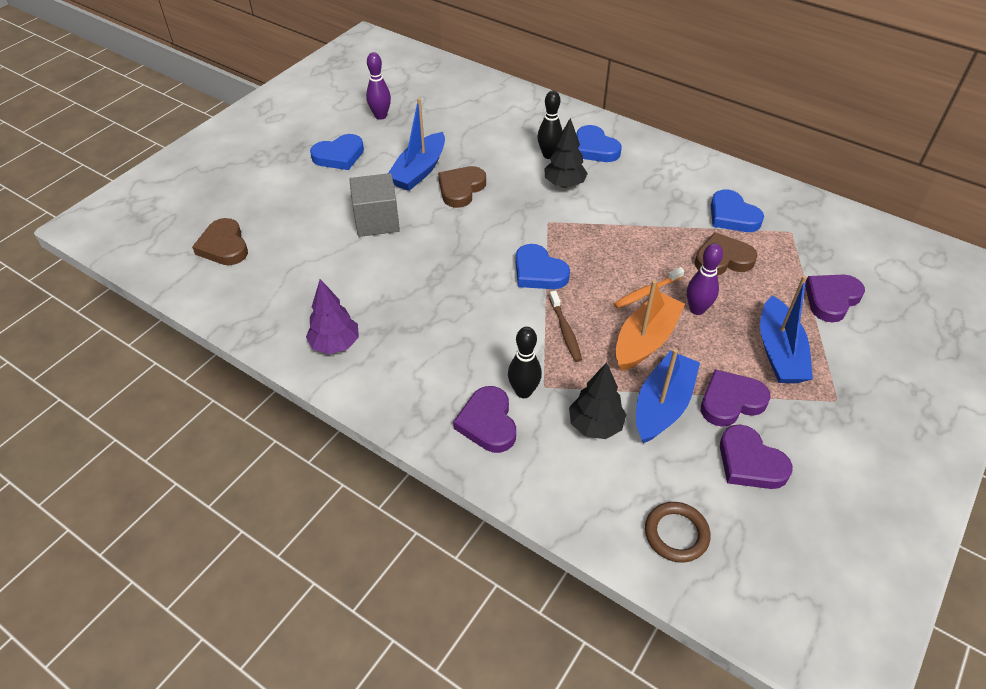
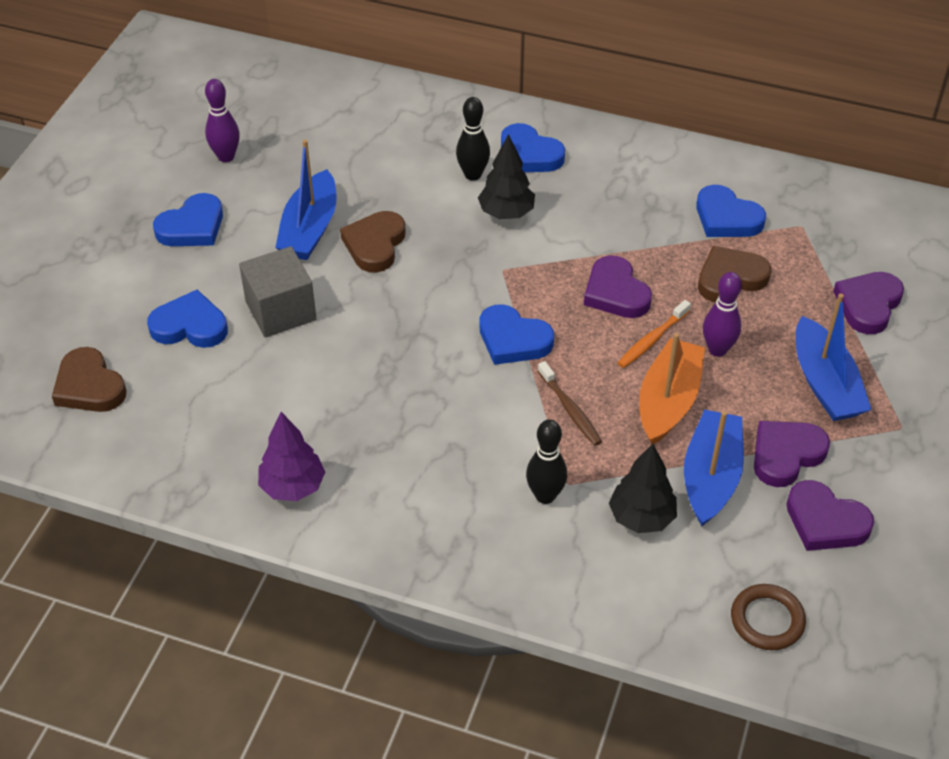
camera: 15 degrees left, 0 degrees up
(310, 219) = (190, 326): none -> blue heart
(488, 423) = (516, 542): purple heart -> purple heart (616, 292)

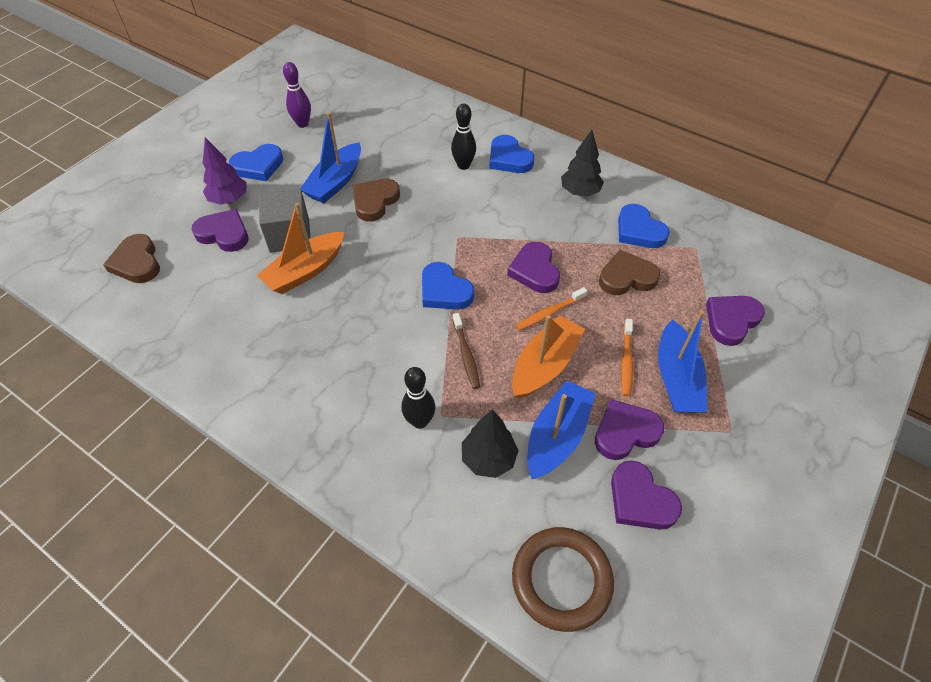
camera: 15 degrees right, 5 degrees up
(190, 326) = (224, 234): blue heart -> purple heart
(292, 487) = (237, 369): purple tree -> purple tree (229, 200)
(323, 351) = (305, 271): none -> orange boat
(506, 213) = (476, 197): black tree -> black tree (579, 192)
(717, 349) = (598, 331): purple bowling pin -> none
(762, 376) = (626, 361): none -> orange toothbrush
(767, 620) = (561, 580): brown ring -> brown ring, size x1.55

